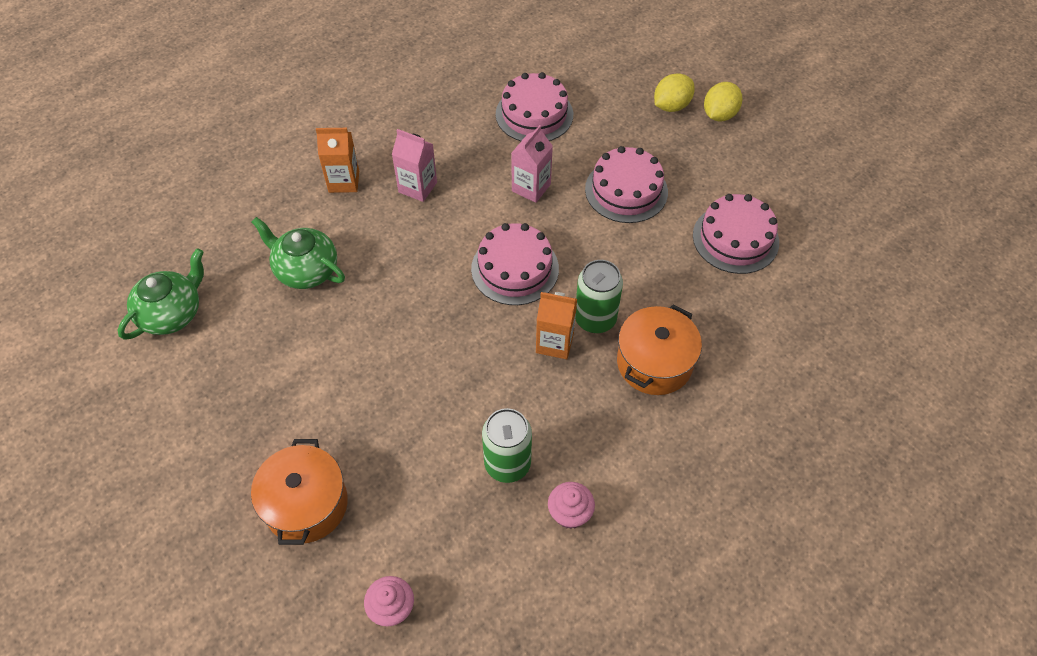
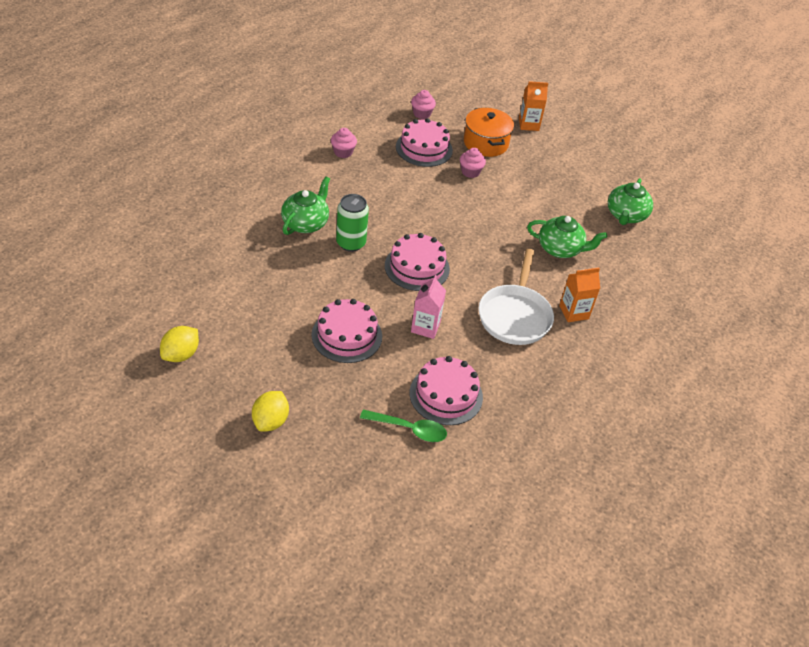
camera: 160 degrees right, 10 degrees down
(366, 435) = (470, 172): none -> pink cupcake
(417, 187) = (515, 315): pink carton -> white pan
(507, 464) = (384, 168): green can -> none
(554, 343) = (374, 227): orange carton -> orange carton (528, 124)
(582, 89) = (409, 429): none -> green spoon
(654, 363) = (305, 223): orange pot -> green teapot
(671, 106) = (319, 424): yellow lemon -> yellow lemon (181, 354)
(735, 238) = (252, 308): pink cake -> pink cake (424, 148)

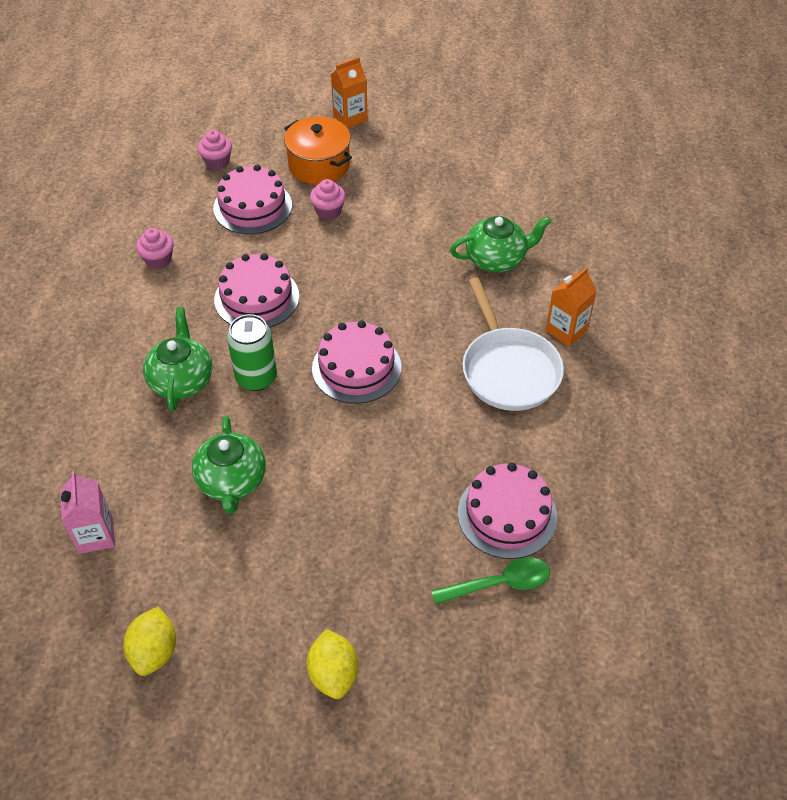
camera: 25 degrees left, 5 degrees up
(347, 335) = (340, 504): pink cake -> pink cake (256, 298)
(425, 327) = (422, 440): pink carton -> pink carton (96, 535)
(626, 216) = (534, 182): green teapot -> green teapot (232, 482)

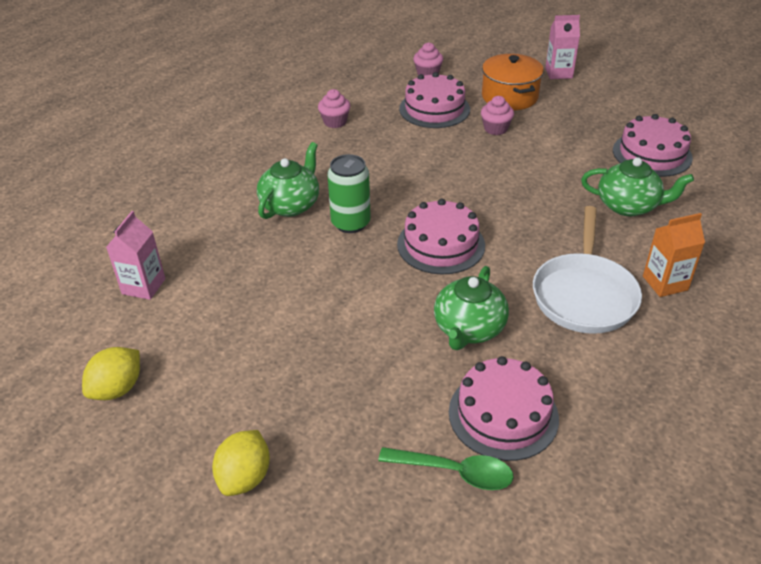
camera: 30 degrees right, 10 degrees down
(232, 482) = (275, 289): green teapot -> green teapot (469, 329)
(256, 298) = (392, 169): pink cake -> pink cake (652, 154)
(350, 118) = (558, 73): orange carton -> pink carton

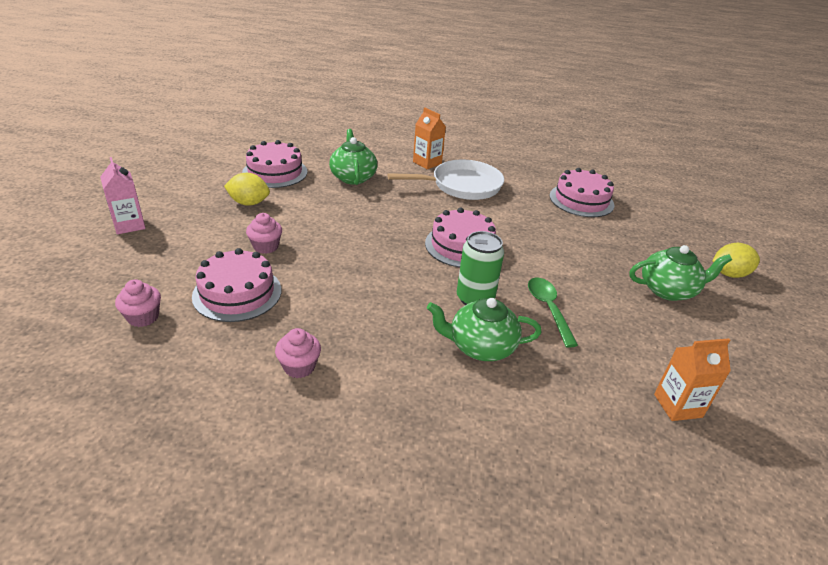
camera: 120 degrees left, 5 degrees down
(117, 389) = (766, 362): yellow lemon -> yellow lemon (249, 203)
(143, 286) = (677, 406): pink carton -> orange carton
(454, 472) = (632, 208): green spoon -> green spoon (548, 309)
(469, 329) = (533, 220): green teapot -> green teapot (668, 290)
(509, 97) = (193, 248): orange pot -> none

